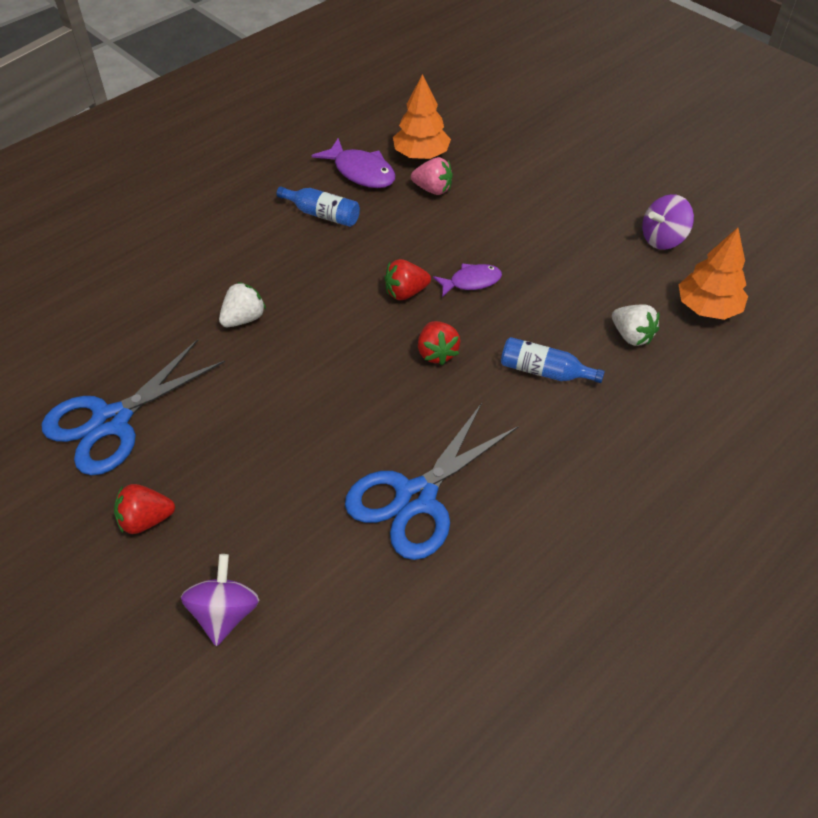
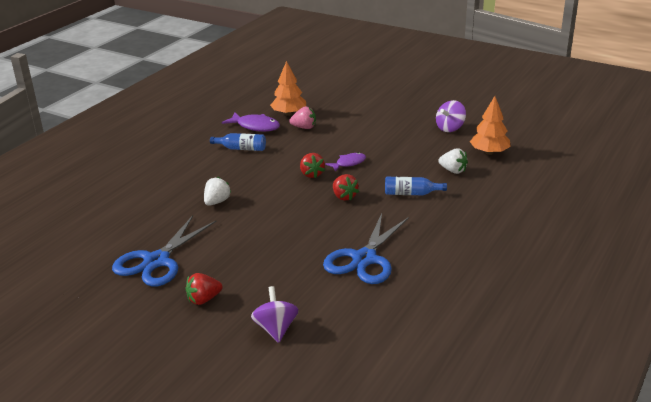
camera: 15 degrees left, 20 degrees down
(405, 293) = (311, 174): red strawberry -> red strawberry turned 75 degrees counterclockwise

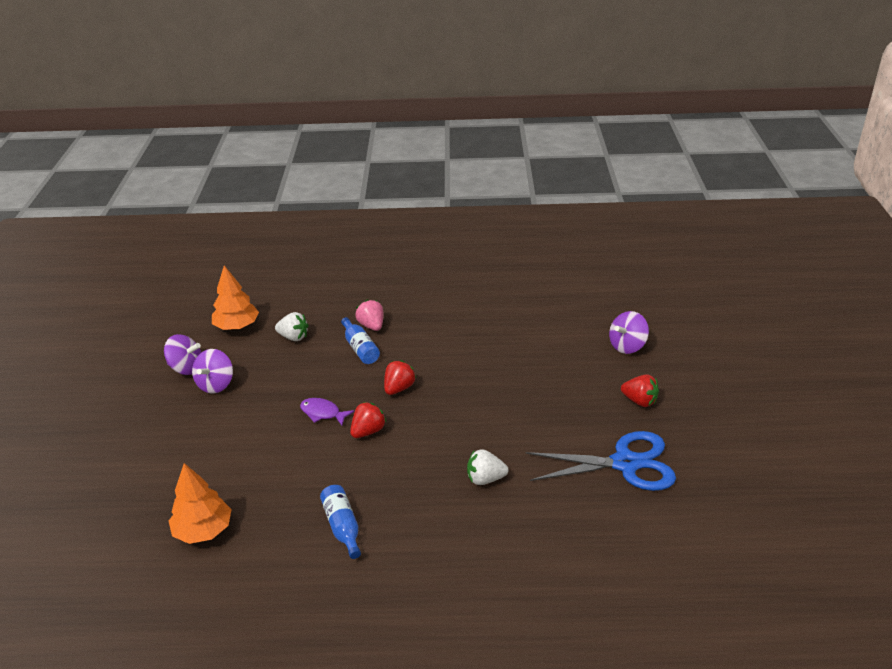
camera: 120 degrees left, 5 degrees up
(255, 126) = (265, 547): purple fish -> none
(304, 127) = (244, 493): pink strawberry -> pink strawberry (372, 326)
(364, 259) = (494, 337): blue scissors -> none
(420, 135) = (216, 384): none -> purple spinning top
(453, 171) = (293, 337): white strawberry -> white strawberry turned 105 degrees clockwise

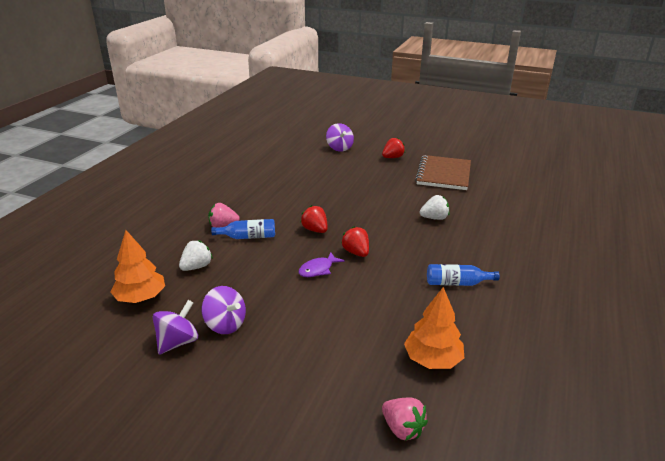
camera: 70 degrees left, 5 degrees down
(110, 528) = (402, 429): none -> pink strawberry
(485, 479) = (434, 218): white strawberry -> white strawberry turned 120 degrees counterclockwise
(625, 464) = (443, 174): blue scissors -> brown notebook

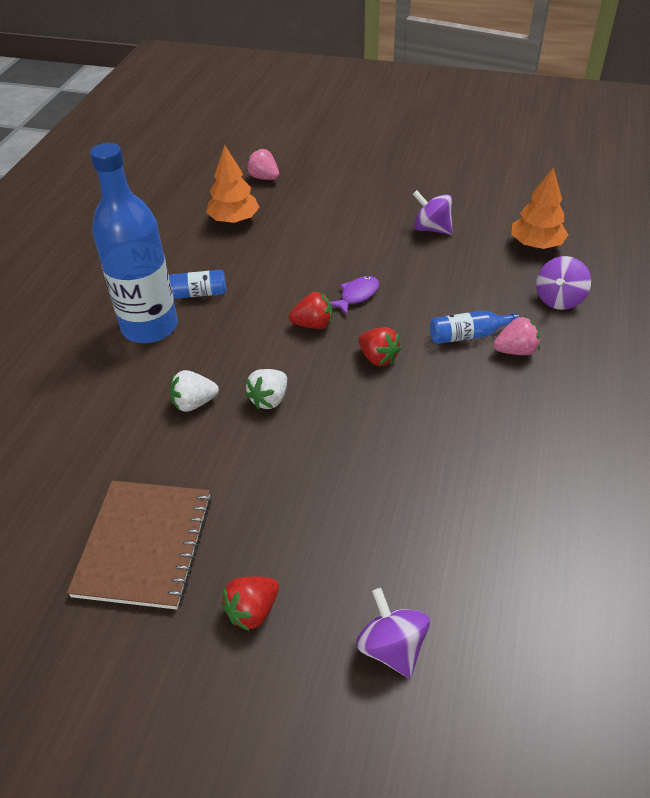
camera: 175 degrees right, 15 degrees up
(178, 342) = (465, 211): purple spinning top -> purple spinning top (559, 299)
(196, 267) = (504, 284): white strawberry -> white strawberry (269, 399)
(356, 252) = (313, 325): red strawberry -> red strawberry turned 60 degrees counterclockwise
(481, 262) = (150, 327): none -> blue bottle

